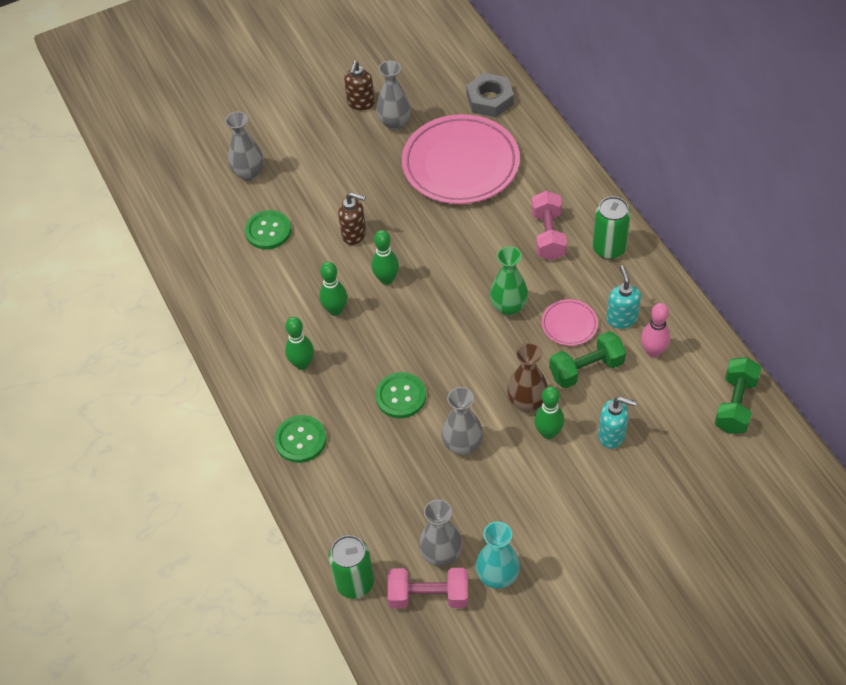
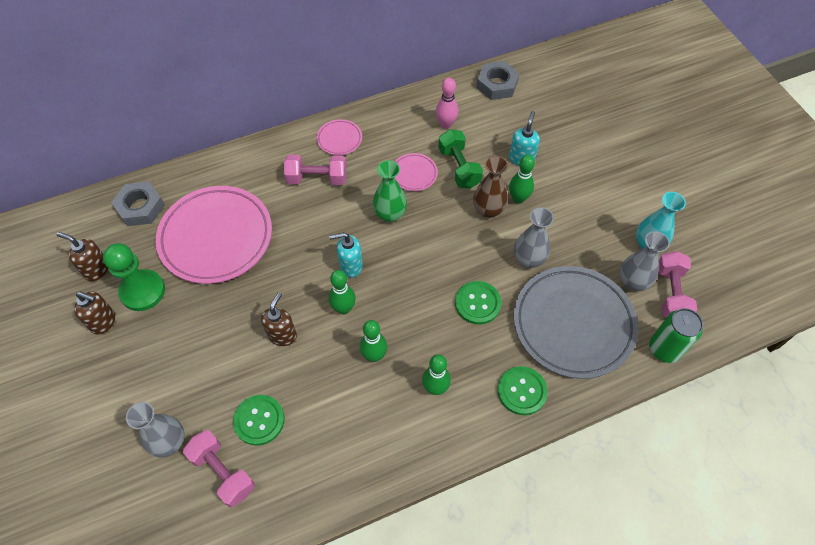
camera: 90 degrees left, 5 degrees up
(222, 214) = (223, 472): none -> pink dumbbell
(381, 489) = (573, 324): none -> grey plate
(394, 123) = (142, 291): grey vase -> green pawn
(415, 85) = (96, 270): none -> brown soap dispenser
(609, 248) = (339, 139): green can -> pink plate
(621, 318) = (412, 139): turquoise soap dispenser -> turquoise soap dispenser (350, 266)
(735, 404) = (497, 85): green dumbbell -> grey nut

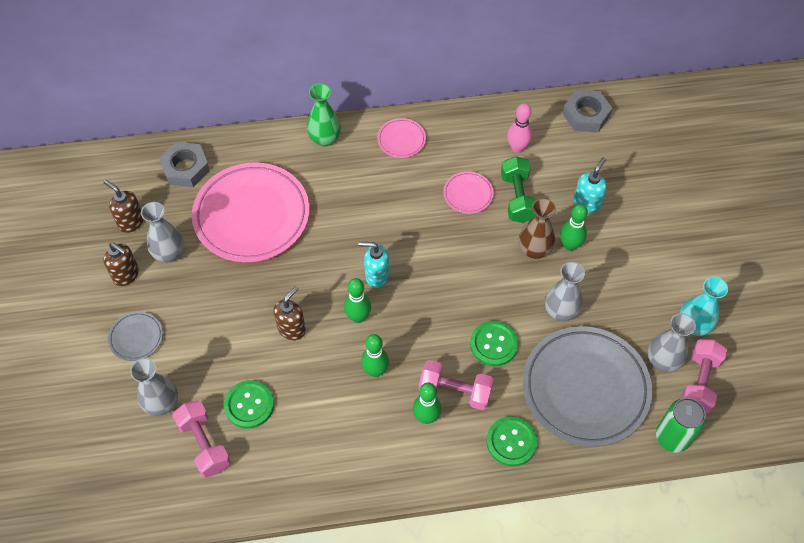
camera: 15 degrees right, 0 degrees up
(127, 381) = (136, 337): none -> grey plate
(142, 291) = (169, 253): green pawn -> grey vase
(317, 178) = (367, 177): pink dumbbell -> pink dumbbell (455, 391)
(390, 214) = (431, 231): green vase -> green vase (325, 139)

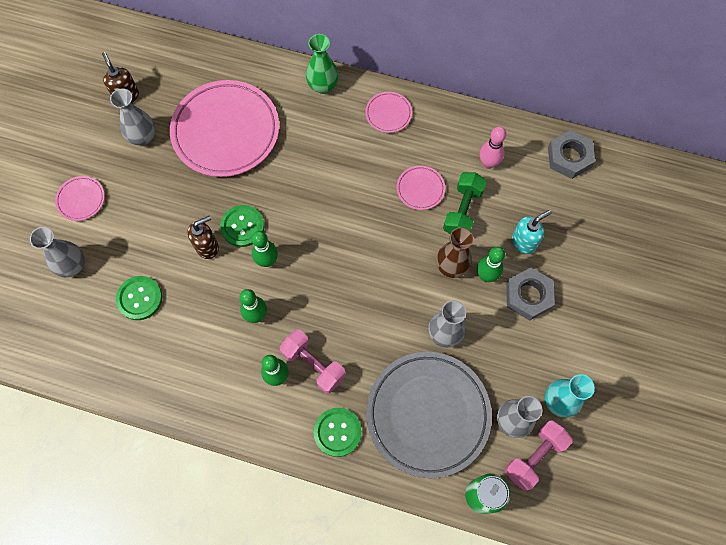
camera: 25 degrees right, 10 degrees up
(126, 275) = (100, 141): brown soap dispenser -> none
(136, 337) = (81, 199): grey plate -> pink plate
(186, 168) = (194, 66): grey nut -> grey nut (528, 296)
(204, 444) = (88, 316): pink dumbbell -> none
(376, 276) = (301, 230): turquoise soap dispenser -> none
(493, 344) = (369, 337): green button -> green button (242, 226)

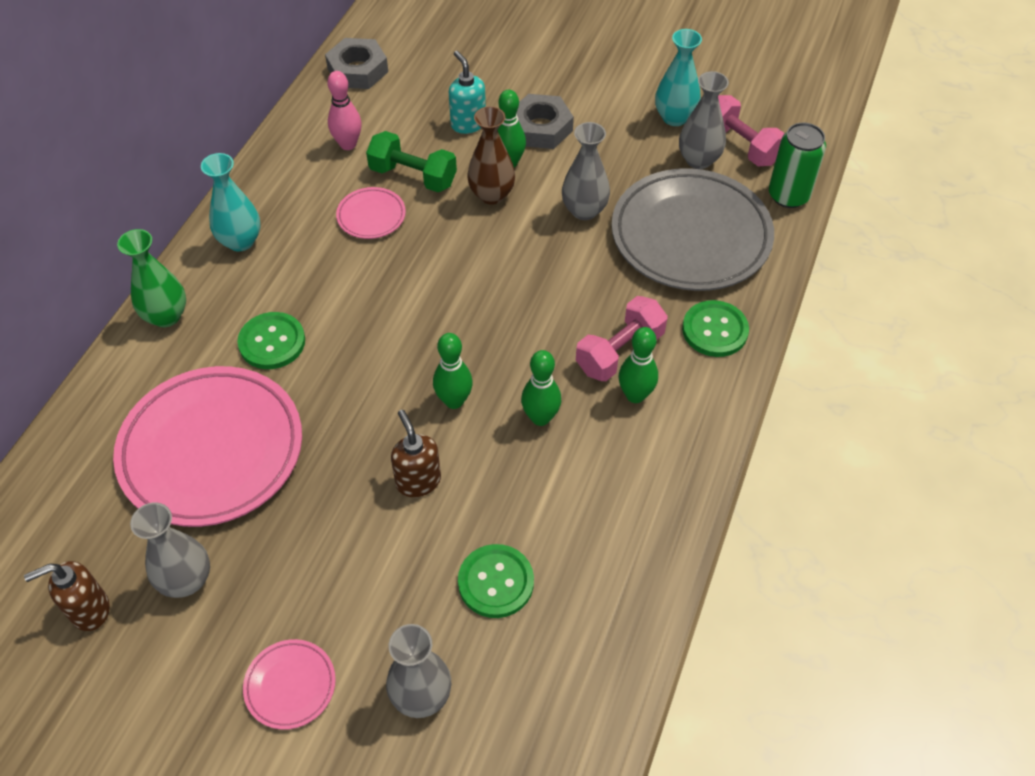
camera: 85 degrees left, 15 degrees down
(242, 226) = (391, 431): green button -> green button (272, 342)
(388, 114) = (240, 241): pink plate -> turquoise vase

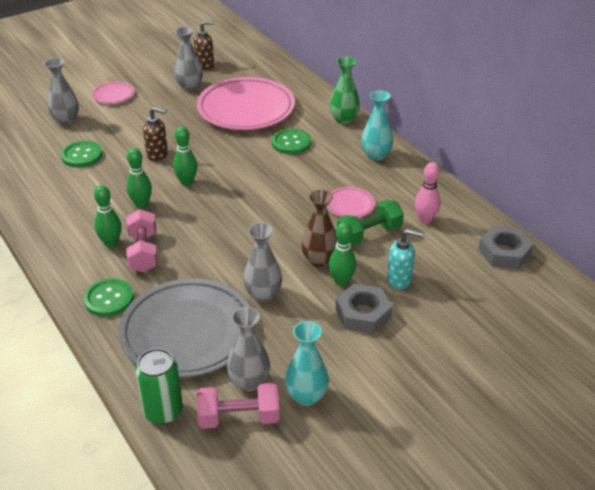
camera: 125 degrees right, 15 degrees down
(89, 610) = (205, 65): brown soap dispenser -> brown soap dispenser turned 60 degrees clockwise

